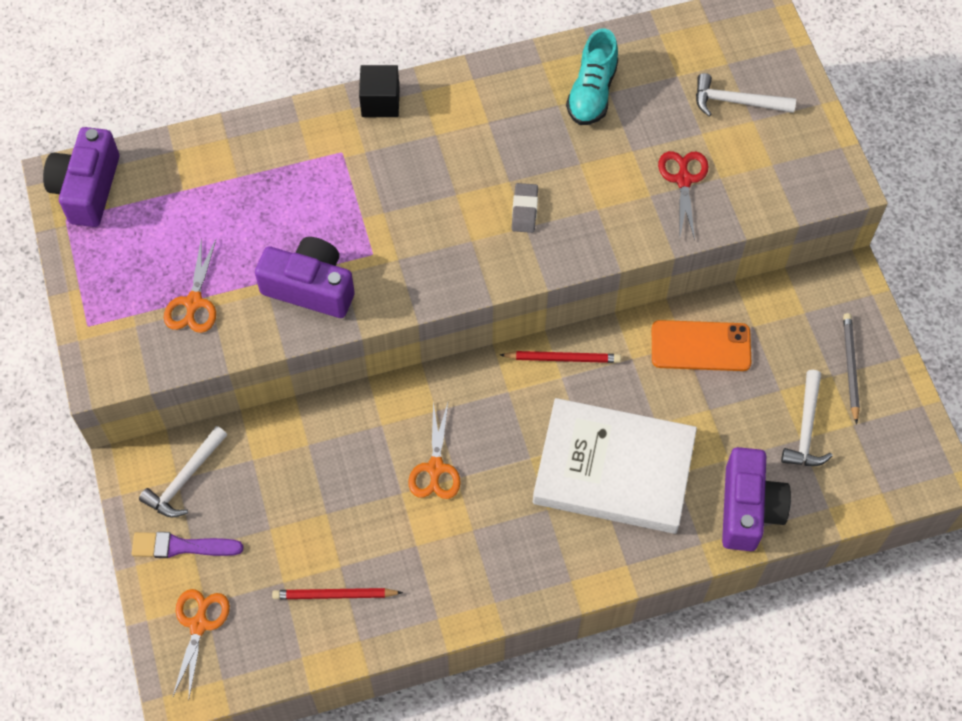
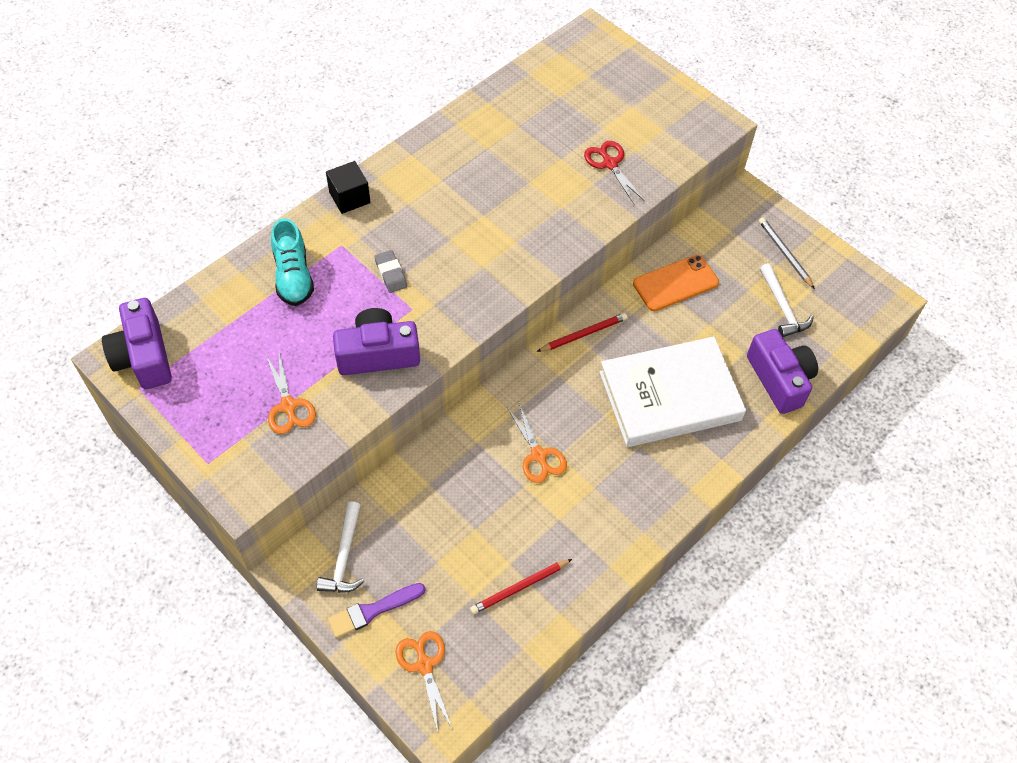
camera: 30 degrees left, 5 degrees down
(524, 210) = (508, 230): grey eraser -> grey eraser (391, 274)
(592, 93) = (506, 130): turquoise shoe -> turquoise shoe (293, 276)
(736, 102) = (612, 98): white hammer -> none

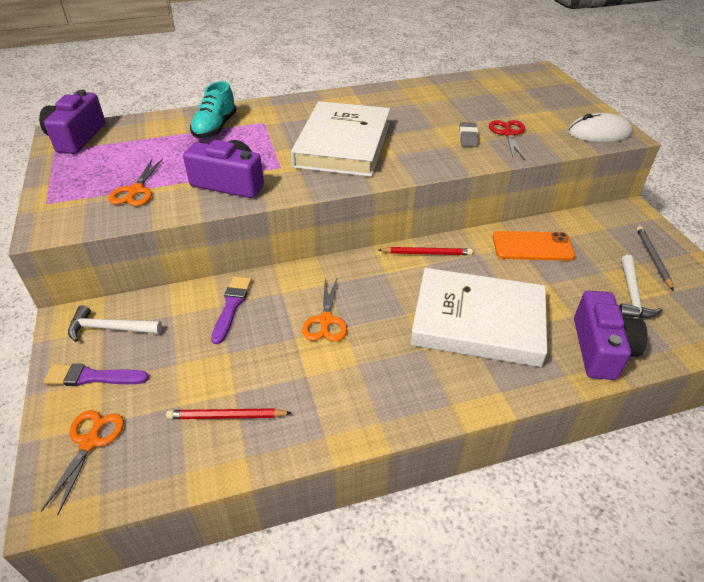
camera: 30 degrees right, 15 degrees down
(344, 557) = (109, 328): white hammer -> white hammer turned 60 degrees clockwise
(349, 197) = (293, 102): black cube -> none
(391, 274) = (283, 145): grey eraser -> grey eraser (468, 137)
(441, 479) = (231, 306): none -> purple brush
(453, 248) = (343, 144): none -> white book
(695, 128) = (599, 133): none -> white mouse

